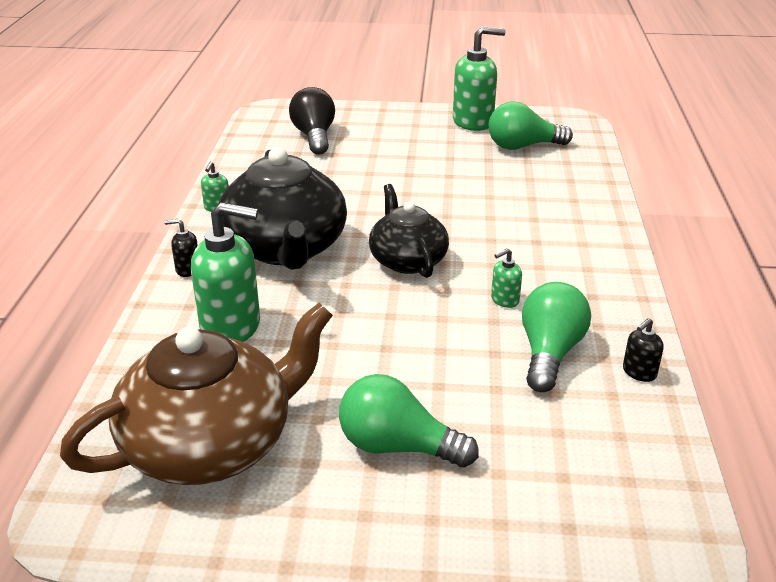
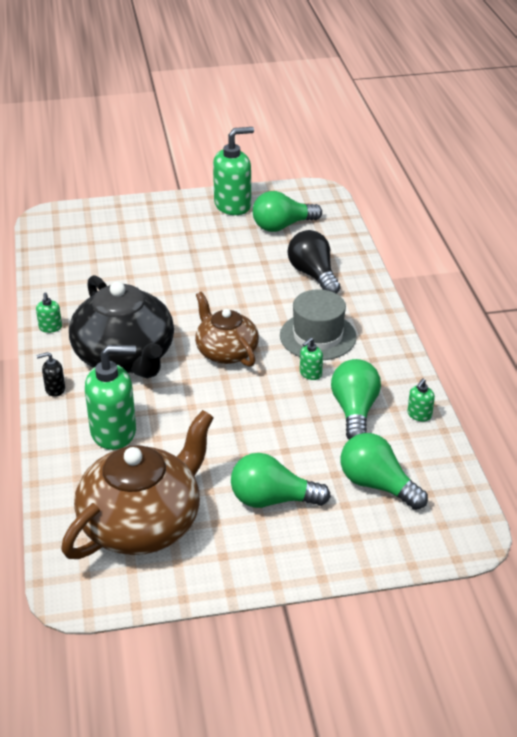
camera: 15 degrees left, 5 degrees up
(314, 137) = (101, 241): black light bulb -> black light bulb (313, 275)
(407, 260) = (226, 351): black teapot -> brown teapot
(528, 260) = (318, 336): none -> grey hat
(554, 454) = (377, 485): none -> green light bulb
(639, 372) = (419, 415): black soap dispenser -> green soap dispenser

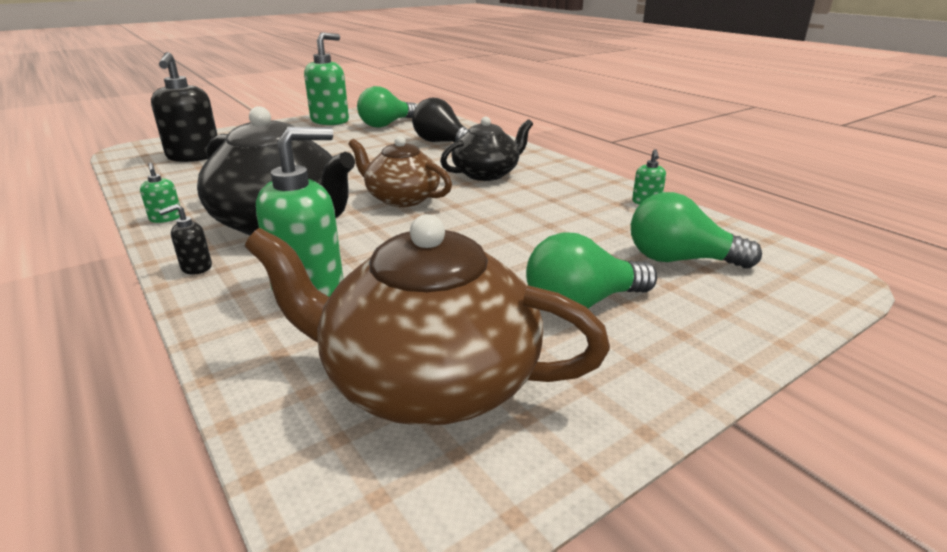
camera: 25 degrees left, 10 degrees down
(93, 242) = (194, 156): none -> black soap dispenser
(142, 523) = (427, 380): brown teapot -> brown teapot turned 90 degrees counterclockwise
(310, 374) = (507, 197): green soap dispenser -> none
(318, 336) = (487, 174): grey hat -> black teapot
(354, 411) = (582, 212): green light bulb -> none

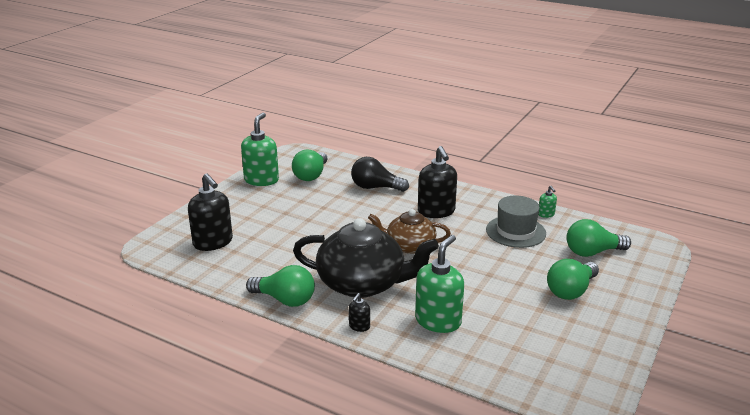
camera: 25 degrees left, 0 degrees up
(166, 218) = (285, 300): green soap dispenser -> green light bulb
(427, 380) = (545, 348): brown teapot -> none
(487, 174) = (436, 211): black teapot -> black soap dispenser
(574, 212) = (515, 231): none -> grey hat

